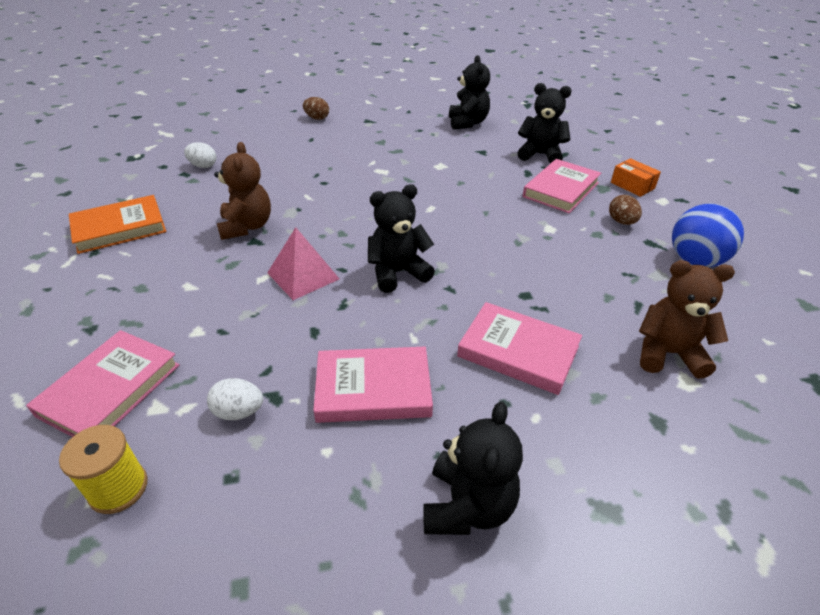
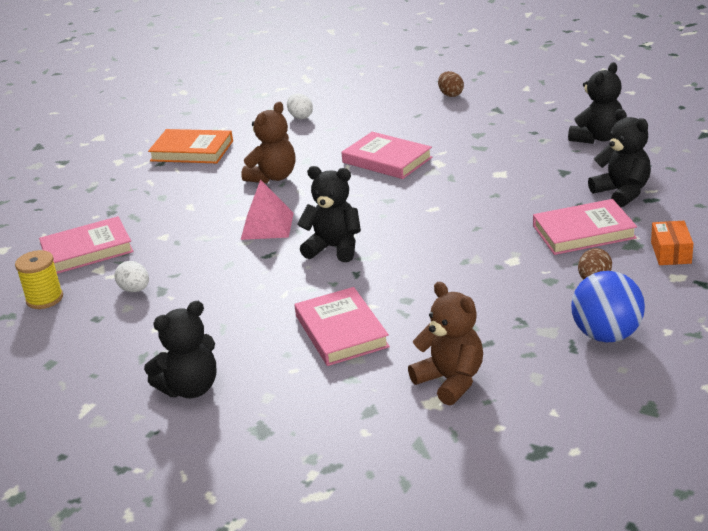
camera: 45 degrees right, 10 degrees down
(373, 389) = (220, 311): pink book -> pink book (387, 160)

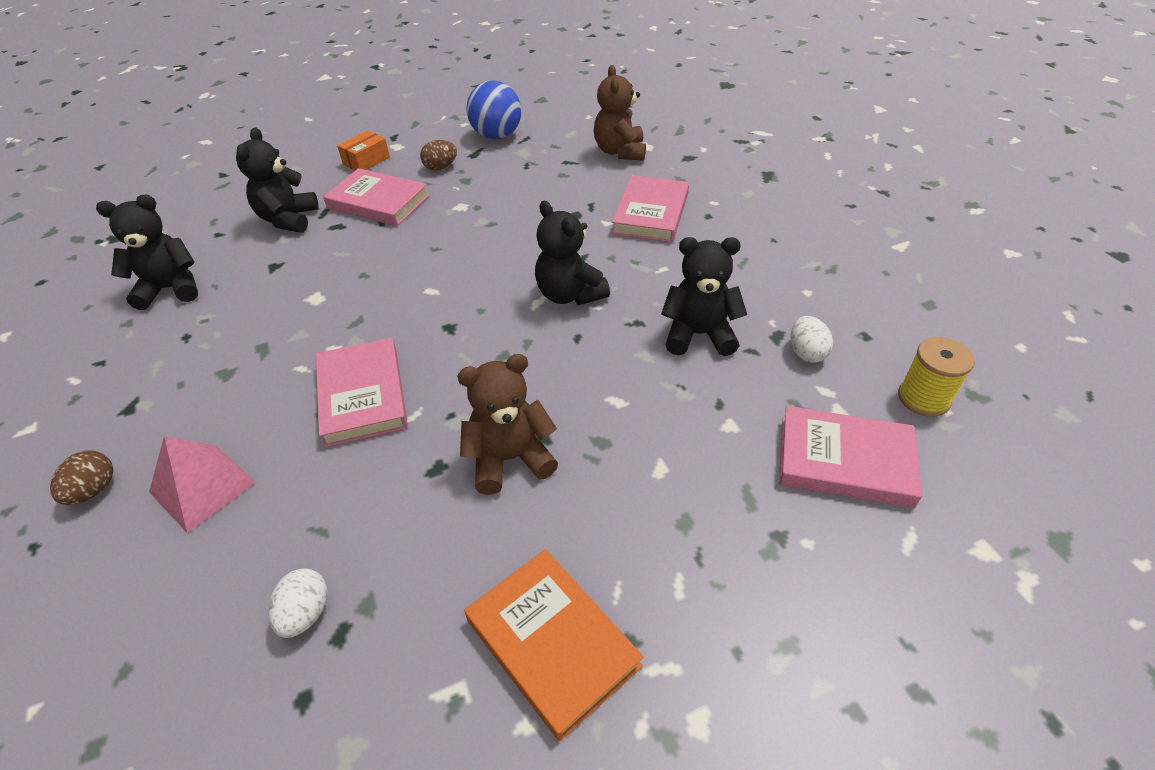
camera: 145 degrees left, 15 degrees up
(190, 388) = (803, 223): black teddy bear -> black teddy bear (699, 334)
(267, 226) = (600, 366): pink pyramid -> pink pyramid (202, 487)

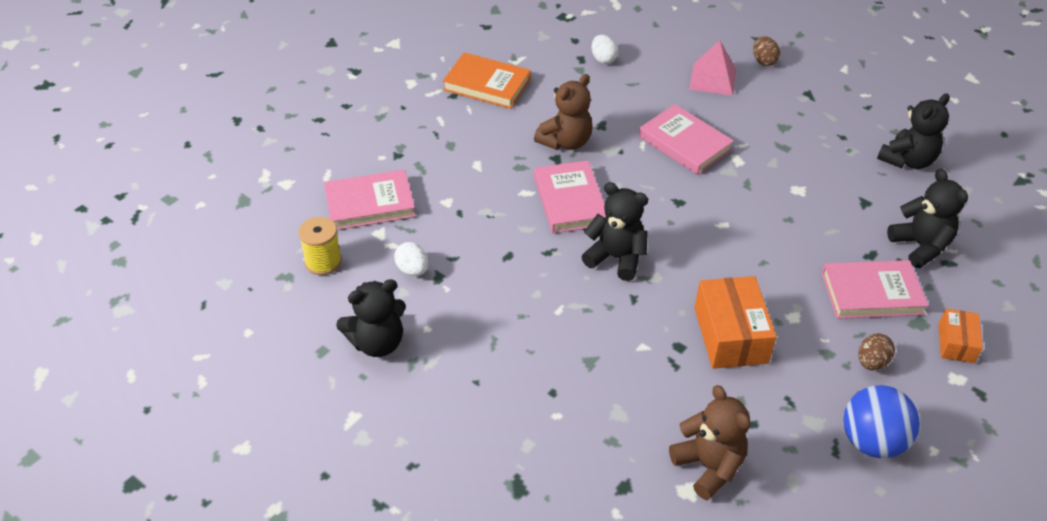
camera: 150 degrees right, 0 degrees up
(525, 209) = (730, 335): none -> orange box
(651, 213) = (609, 374): pink book -> pink book (570, 201)
(699, 334) = (497, 258): black teddy bear -> black teddy bear (377, 343)

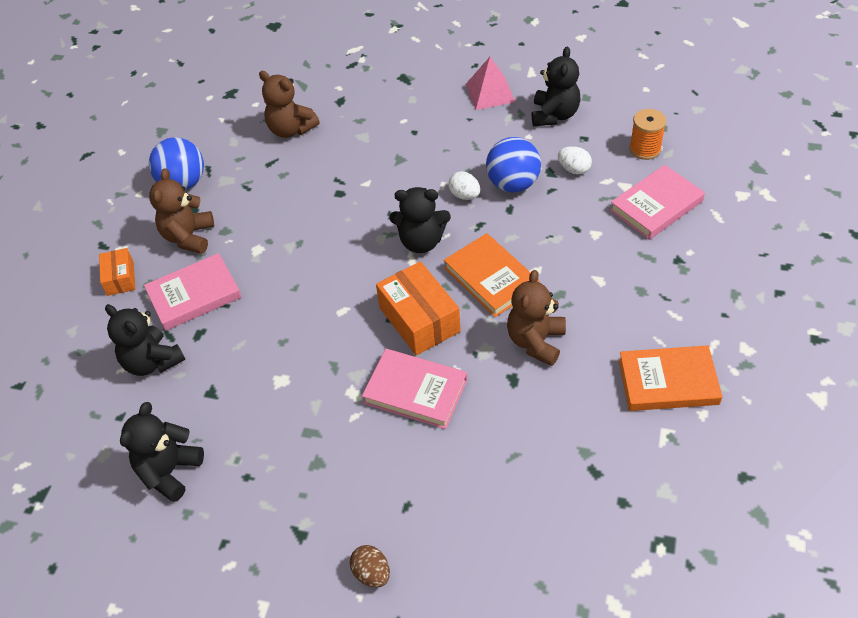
camera: 160 degrees right, 5 degrees up
(323, 262) = (645, 149): yellow spool -> orange spool
(377, 343) = (554, 115): black teddy bear -> black teddy bear turned 150 degrees clockwise
(486, 280) = (513, 184): none -> blue ball
(570, 201) = (491, 278): pink book -> orange book
(603, 59) = (569, 483): white egg -> white egg (464, 195)
(712, 79) = (423, 507): pink pyramid -> pink pyramid (490, 93)
(730, 335) = (303, 216): orange box -> orange box (419, 319)
(871, 362) = (188, 237): brown egg -> brown teddy bear

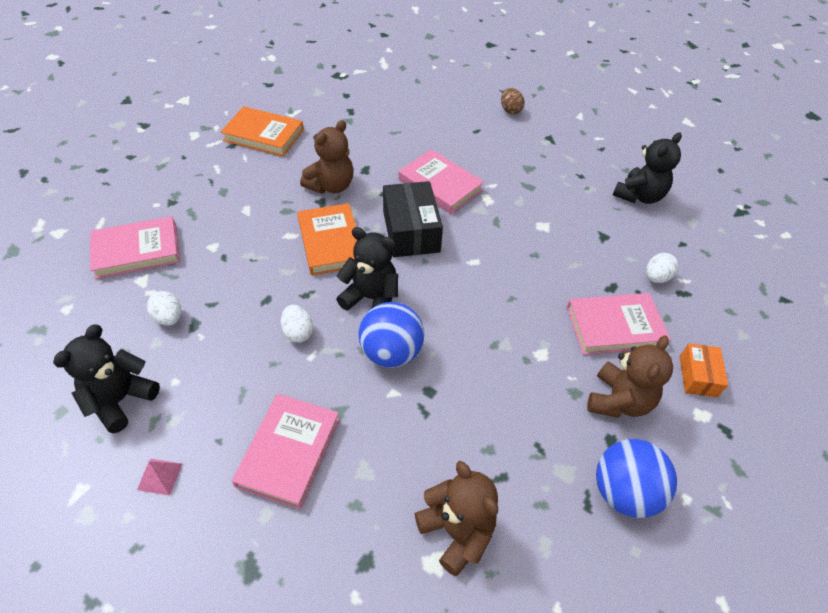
camera: 165 degrees left, 0 degrees up
(152, 362) = (656, 277): black teddy bear -> white egg
(419, 129) = (289, 452): none -> pink book
(419, 319) = (411, 231): orange box -> black box
(490, 93) = (160, 476): pink pyramid -> pink pyramid, size x0.55
(513, 184) = (241, 326): blue ball -> blue ball (391, 352)
(645, 149) = (80, 312): orange spool -> none

